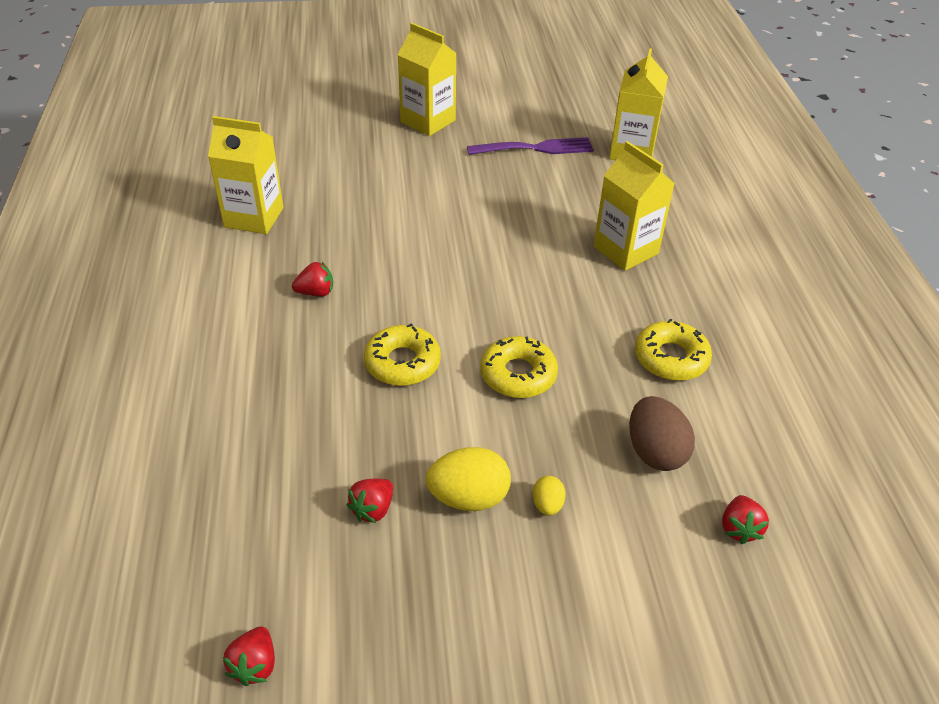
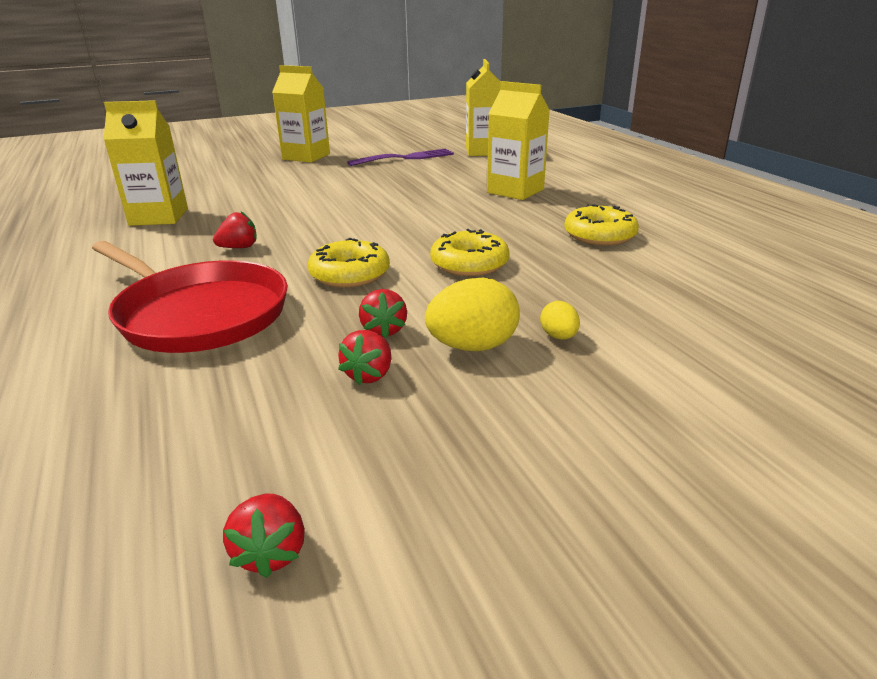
camera: 15 degrees left, 15 degrees down
(260, 389) = (199, 313): none -> red pan
(655, 452) = (633, 286): brown egg -> none
(739, 528) = (754, 317): red strawberry -> red strawberry (383, 330)

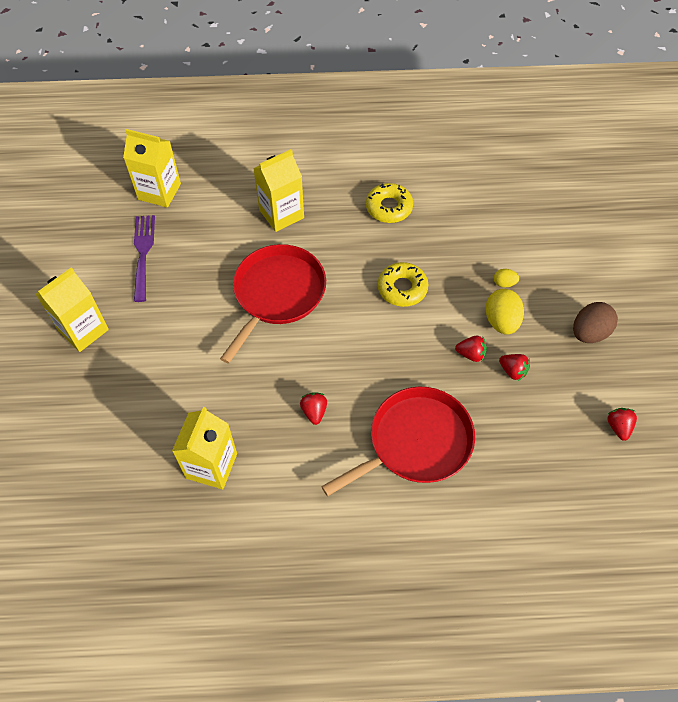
camera: 70 degrees left, 30 degrees up
(271, 552) = (618, 427): red strawberry -> red strawberry turned 105 degrees counterclockwise
(349, 274) = (390, 354): yellow donut -> none
(400, 206) = (277, 294): none -> red pan
(527, 457) = (589, 333): none -> brown egg

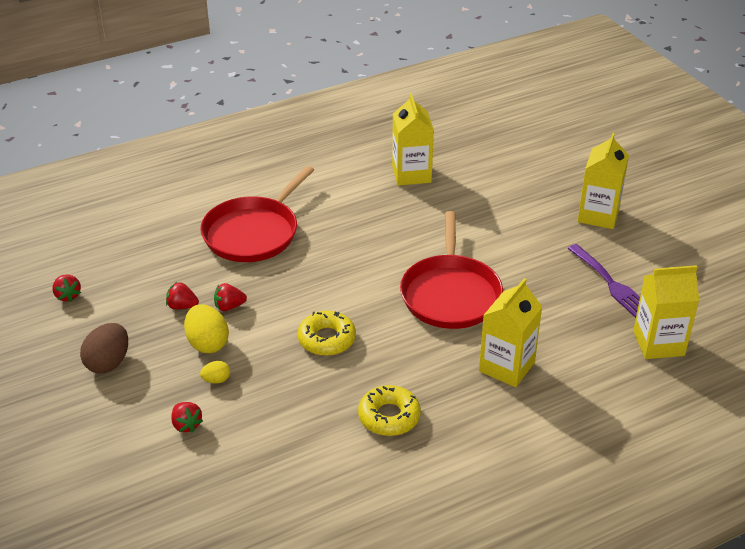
camera: 155 degrees right, 20 degrees down
(314, 411) = (353, 225): red strawberry -> red strawberry (186, 425)

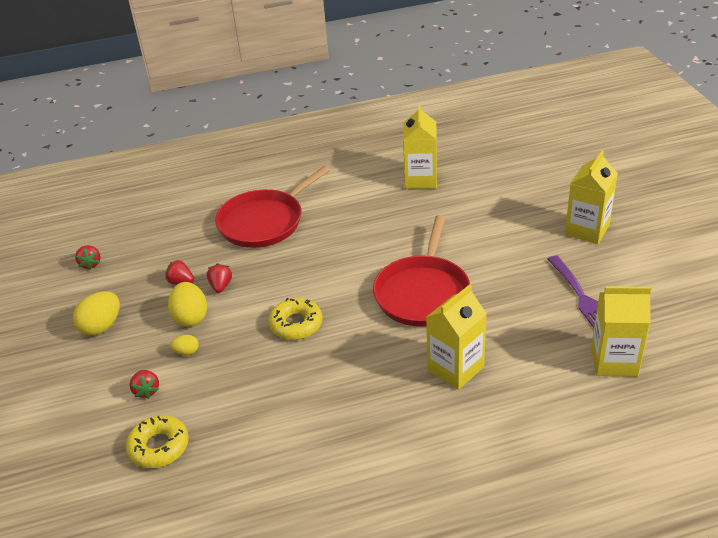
camera: 15 degrees right, 0 degrees up
(108, 363) = (101, 326): brown egg -> yellow egg
(229, 306) = (221, 286): red strawberry -> red strawberry turned 90 degrees clockwise
(389, 416) = (329, 404): yellow donut -> yellow donut (159, 447)

